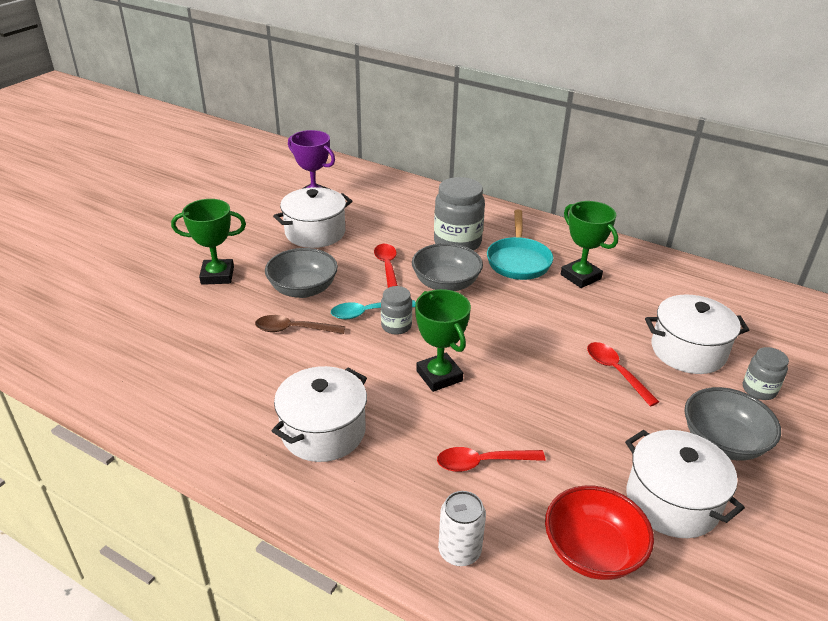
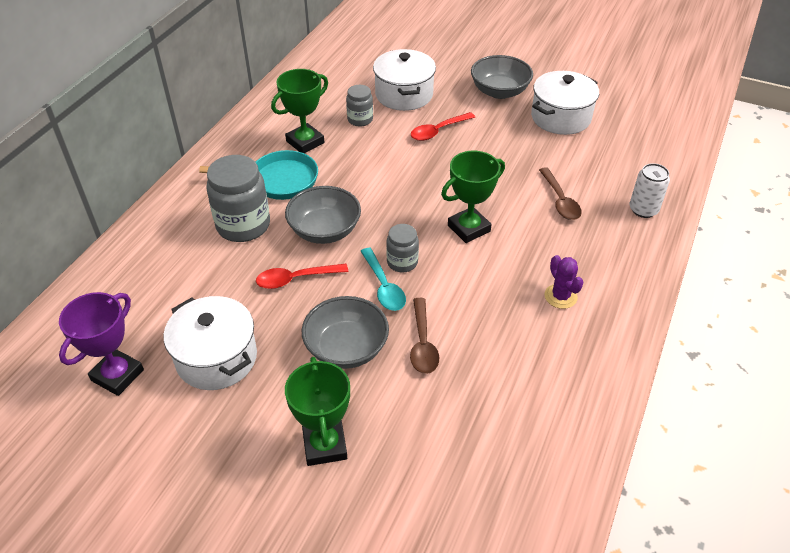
camera: 95 degrees left, 10 degrees up
(323, 431) = (560, 296): white pot -> purple cactus
(482, 463) = (560, 200): red spoon -> brown spoon
(592, 551) = (615, 152): red bowl -> none
(759, 390) = (441, 70): grey jar -> grey jar (360, 119)

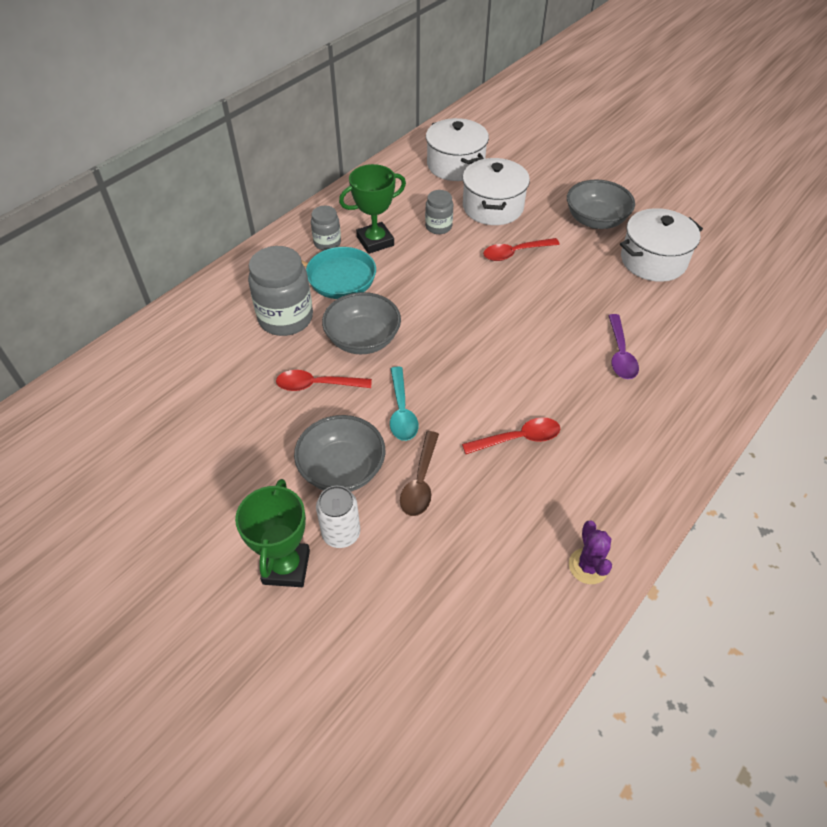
camera: 15 degrees right, 5 degrees up
(117, 375) = (118, 447): purple trophy -> none
(216, 358) = (214, 451): white pot -> white pot (455, 165)
(402, 262) = (429, 389): grey jar -> grey jar (327, 243)
(468, 228) = (511, 366): green trophy -> none
(497, 288) = (518, 438): none -> red spoon
(560, 200) = (620, 354): brown spoon -> purple spoon
(560, 296) = (584, 462): purple cactus -> purple cactus (588, 566)
(643, 209) = (711, 382): white can -> white can (341, 533)

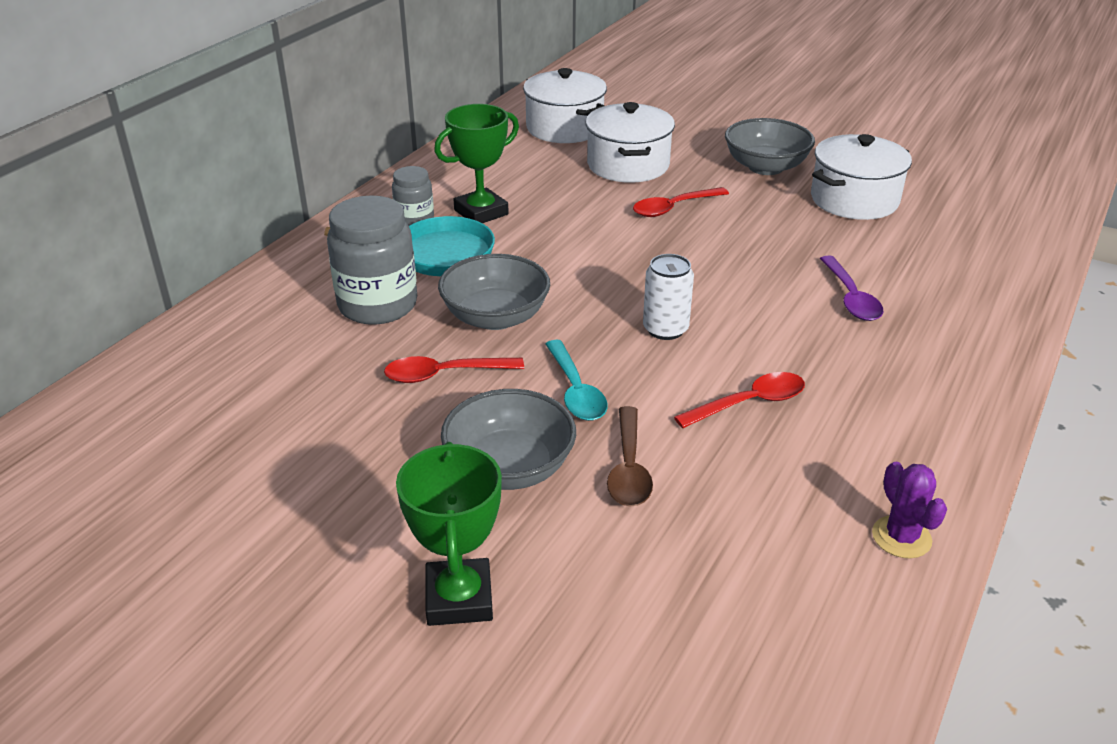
camera: 10 degrees left, 15 degrees down
(341, 533) = (531, 545): white can -> white can (665, 329)
(438, 227) = (562, 190): grey jar -> none

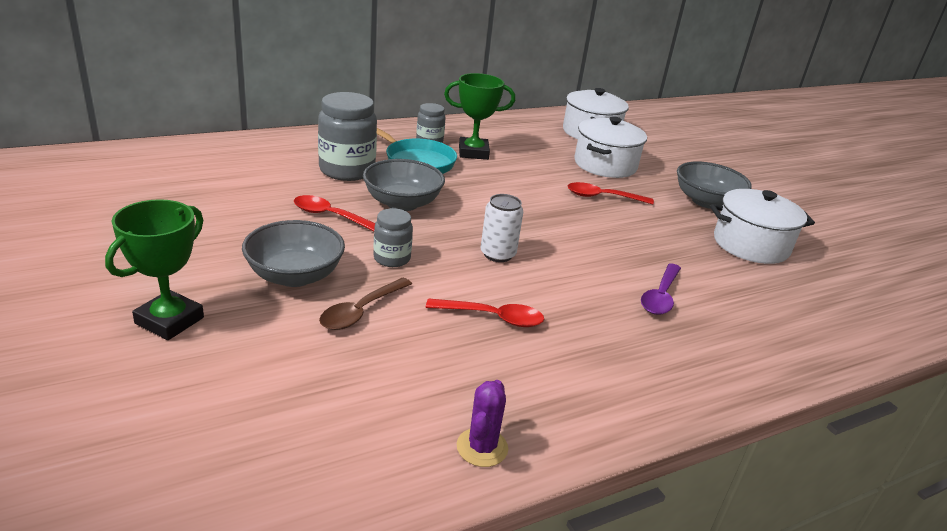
camera: 30 degrees right, 5 degrees down
(576, 391) = (392, 258): turquoise spoon -> grey jar

